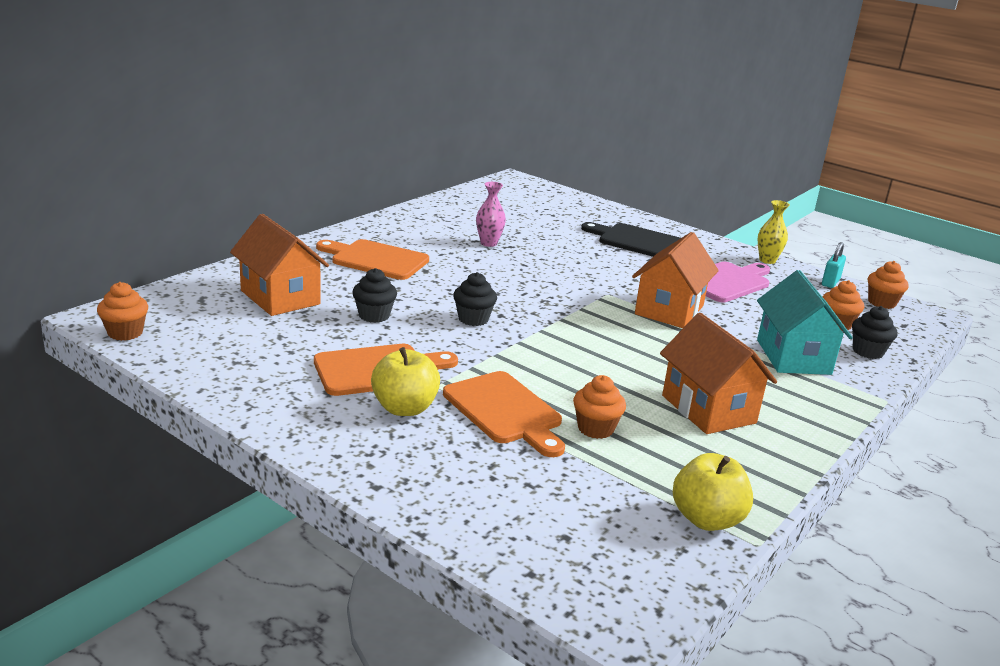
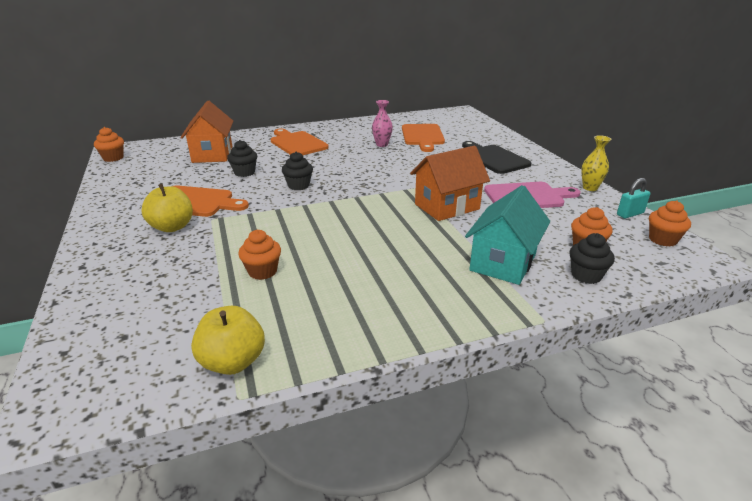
camera: 35 degrees right, 5 degrees up
(505, 411) = (225, 244): orange cutting board -> orange cutting board (422, 136)
(708, 409) = (366, 282): orange house -> none

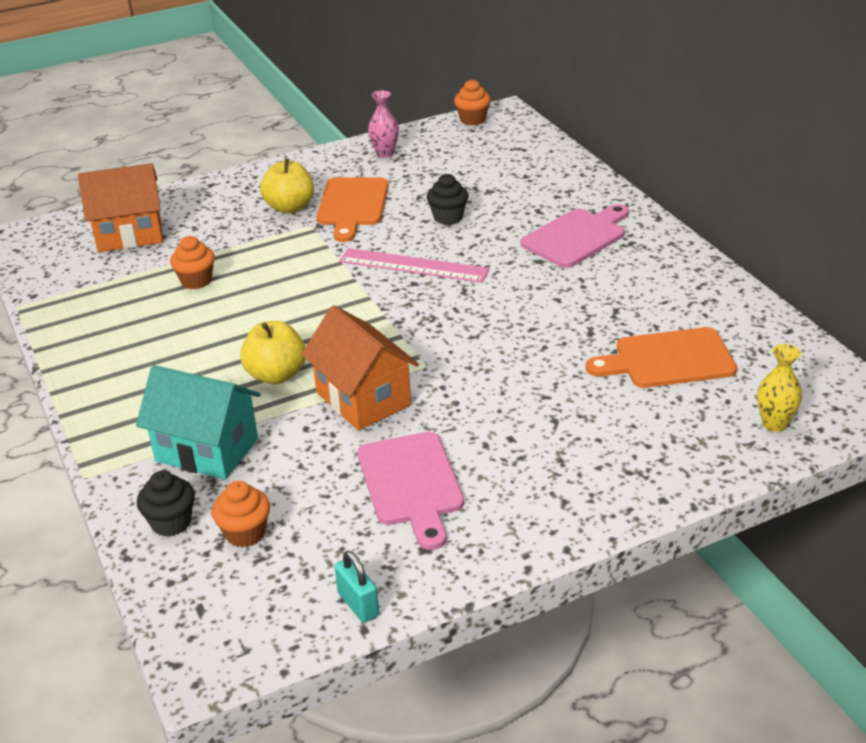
camera: 85 degrees right, 5 degrees up
(212, 154) = (507, 180): orange house -> orange house (129, 234)
(233, 362) = (59, 294): yellow apple -> yellow apple (276, 375)
(297, 143) = (577, 236): orange cutting board -> pink cutting board
(298, 185) = (413, 265): black cupcake -> pink ruler
(382, 144) = (603, 318): pink vase -> pink vase (385, 153)
(493, 158) = (577, 449): black cutting board -> none
(590, 188) = (462, 568): yellow vase -> yellow vase (774, 424)
(662, 240) = (268, 627): orange cupcake -> none

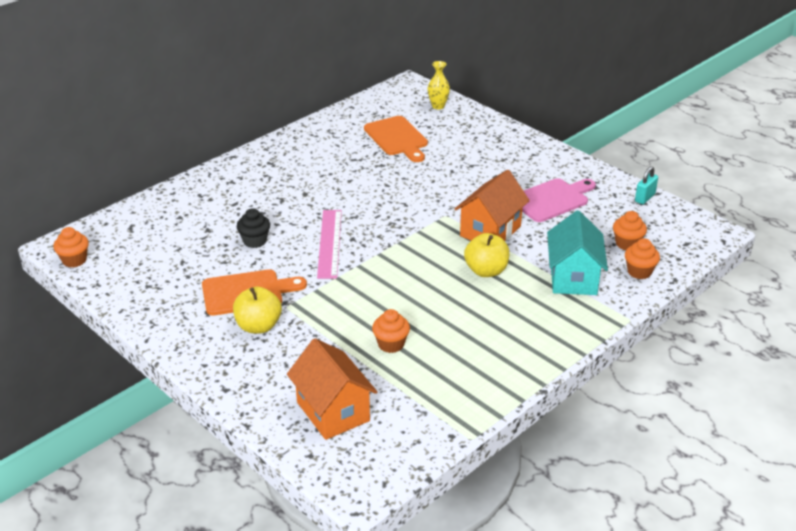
camera: 110 degrees left, 0 degrees up
(171, 523) = (639, 272): black cupcake -> orange cupcake
(385, 153) = (148, 296): pink vase -> none
(577, 236) = (268, 183): pink cutting board -> none

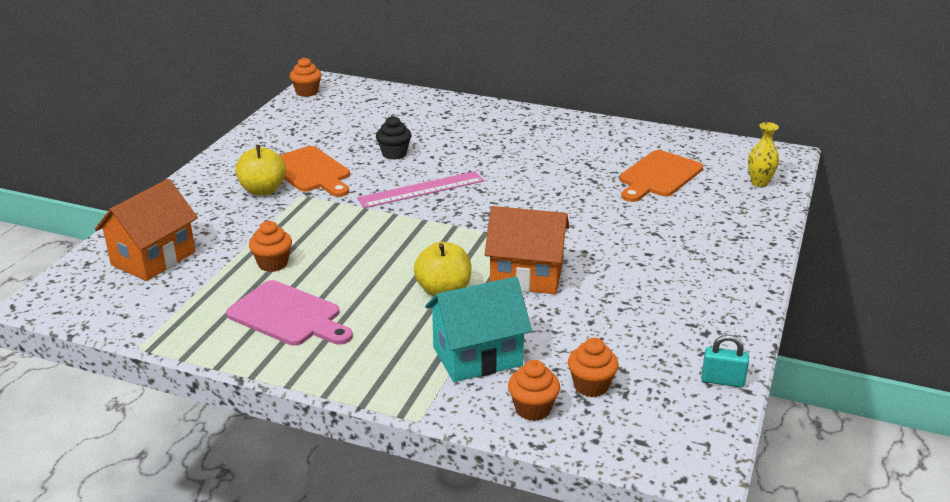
camera: 65 degrees right, 5 degrees down
(552, 199) = (638, 305): pink cutting board -> pink cutting board (288, 316)

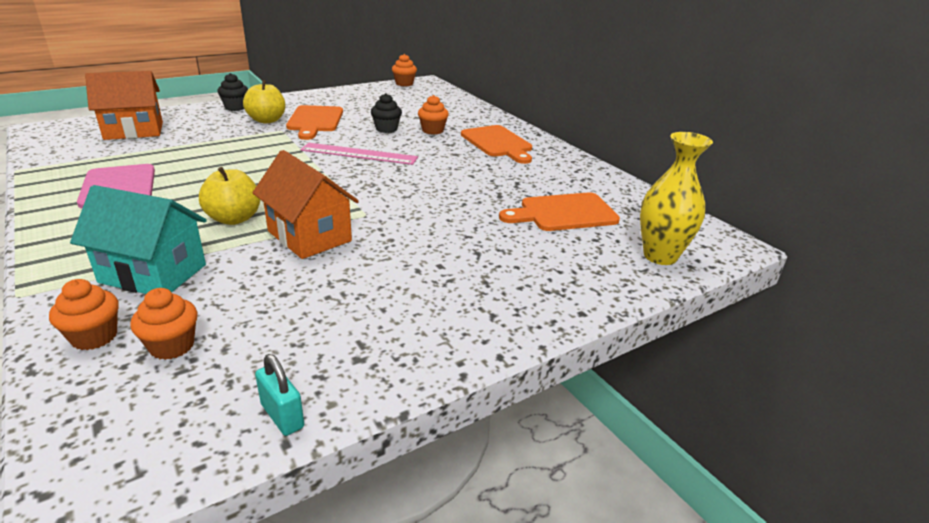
camera: 35 degrees right, 0 degrees up
(196, 189) = (235, 107): none -> black cupcake
(273, 264) = (180, 158): orange cupcake -> orange cupcake (432, 130)
(512, 131) = (498, 143): none -> orange cutting board
(759, 183) = (660, 256): yellow vase -> yellow vase, size x1.64

